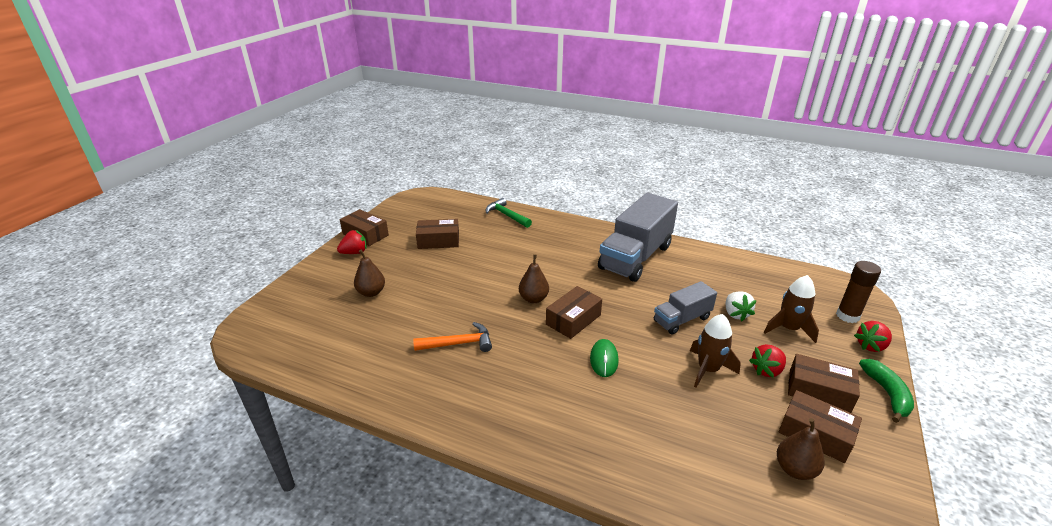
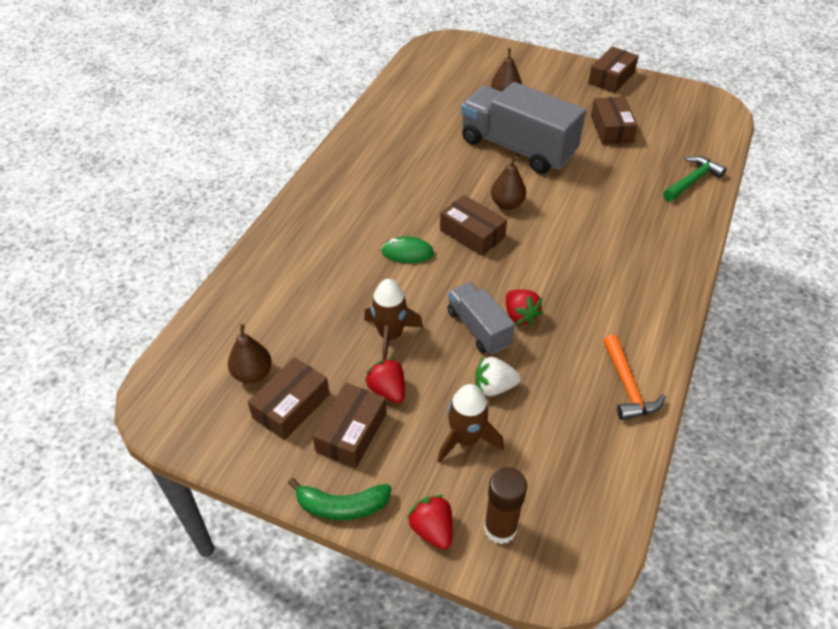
camera: 90 degrees right, 15 degrees up
(354, 252) = (573, 76): red strawberry -> red strawberry (520, 316)
(458, 343) = (431, 155): orange hammer -> orange hammer (627, 386)
(635, 257) = (614, 301): grey truck -> grey truck (517, 148)

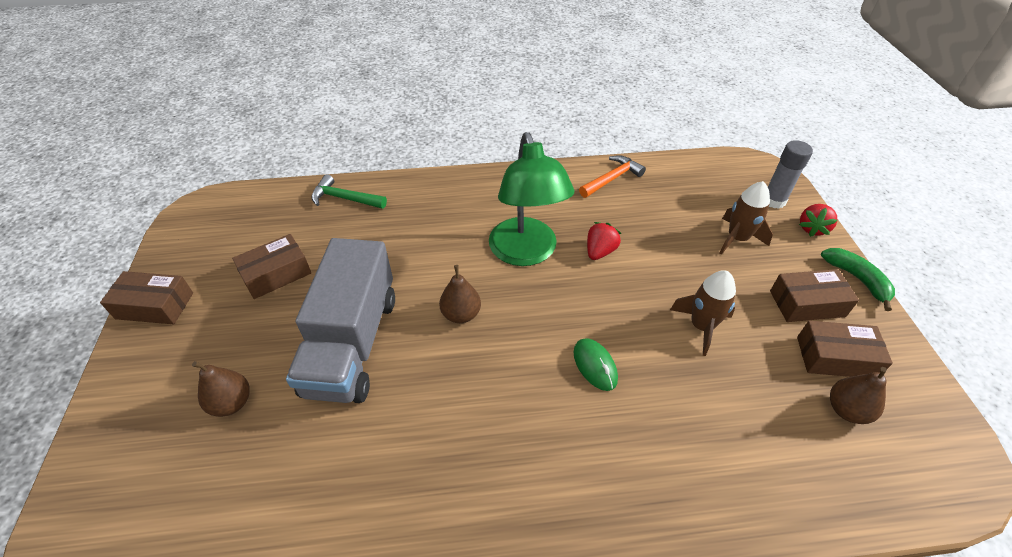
camera: 120 degrees left, 0 degrees up
(387, 390) = (751, 300): red strawberry -> none
(472, 234) = (526, 324): brown box -> none
(478, 328) = (636, 271): grey truck -> none
(494, 387) = (681, 241): white strawberry -> none
(500, 528) = (773, 201): brown glue stick -> grey glue stick
(550, 265) = (526, 253): none -> green lamp

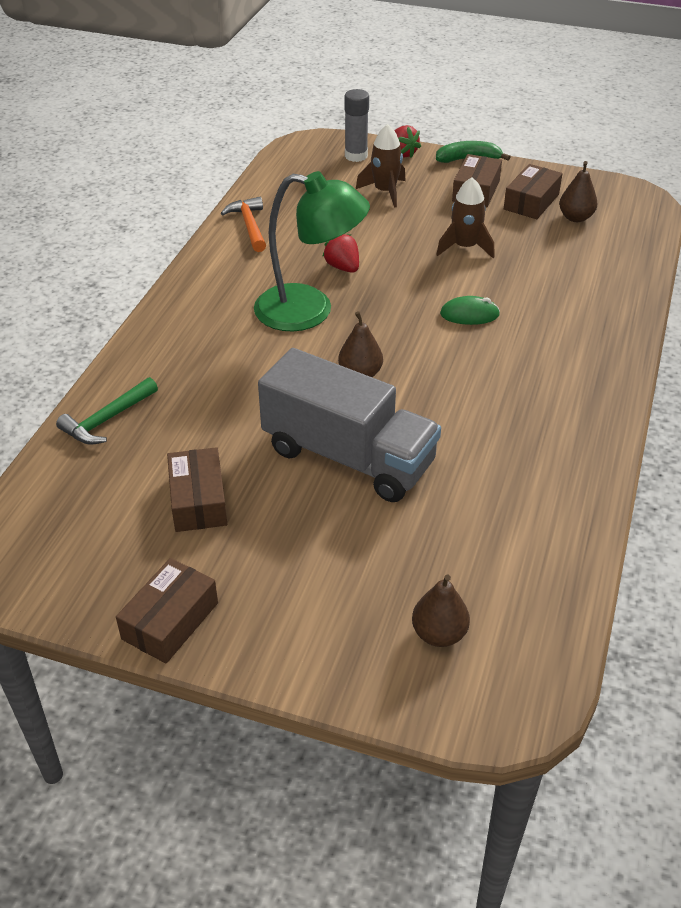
camera: 65 degrees left, 5 degrees down
(232, 403) = (371, 560): brown pear -> brown pear (439, 634)

